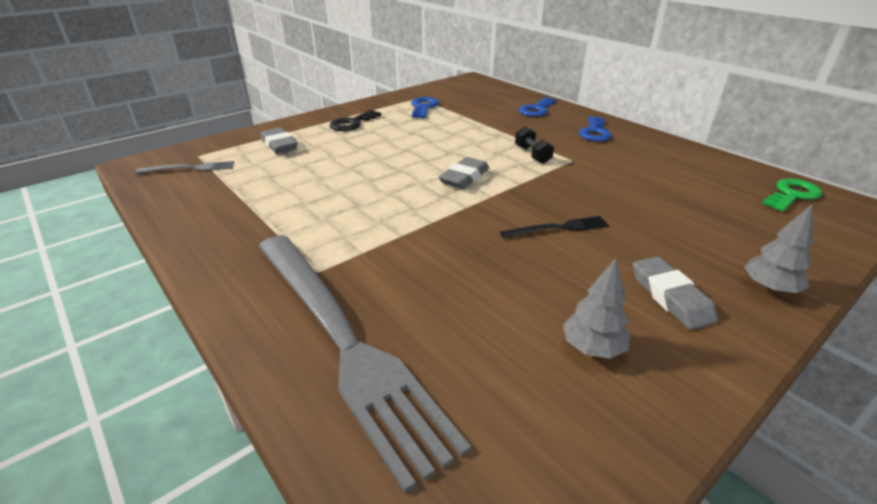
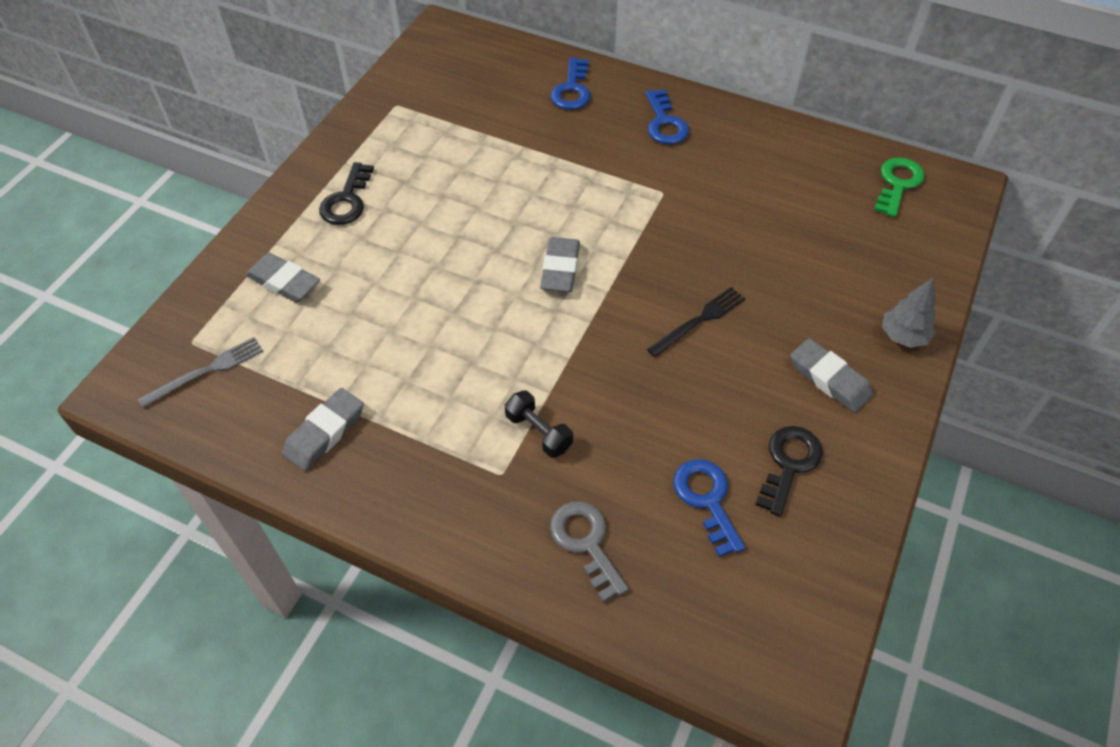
camera: 25 degrees left, 20 degrees up
(221, 213) = (324, 432): none -> grey eraser
(343, 340) = (586, 543): grey fork -> grey key
(423, 107) = (419, 129): blue key -> blue key (706, 499)
(532, 155) = (614, 196): black dumbbell -> black dumbbell (539, 432)
(592, 348) = (789, 464): grey tree -> black key

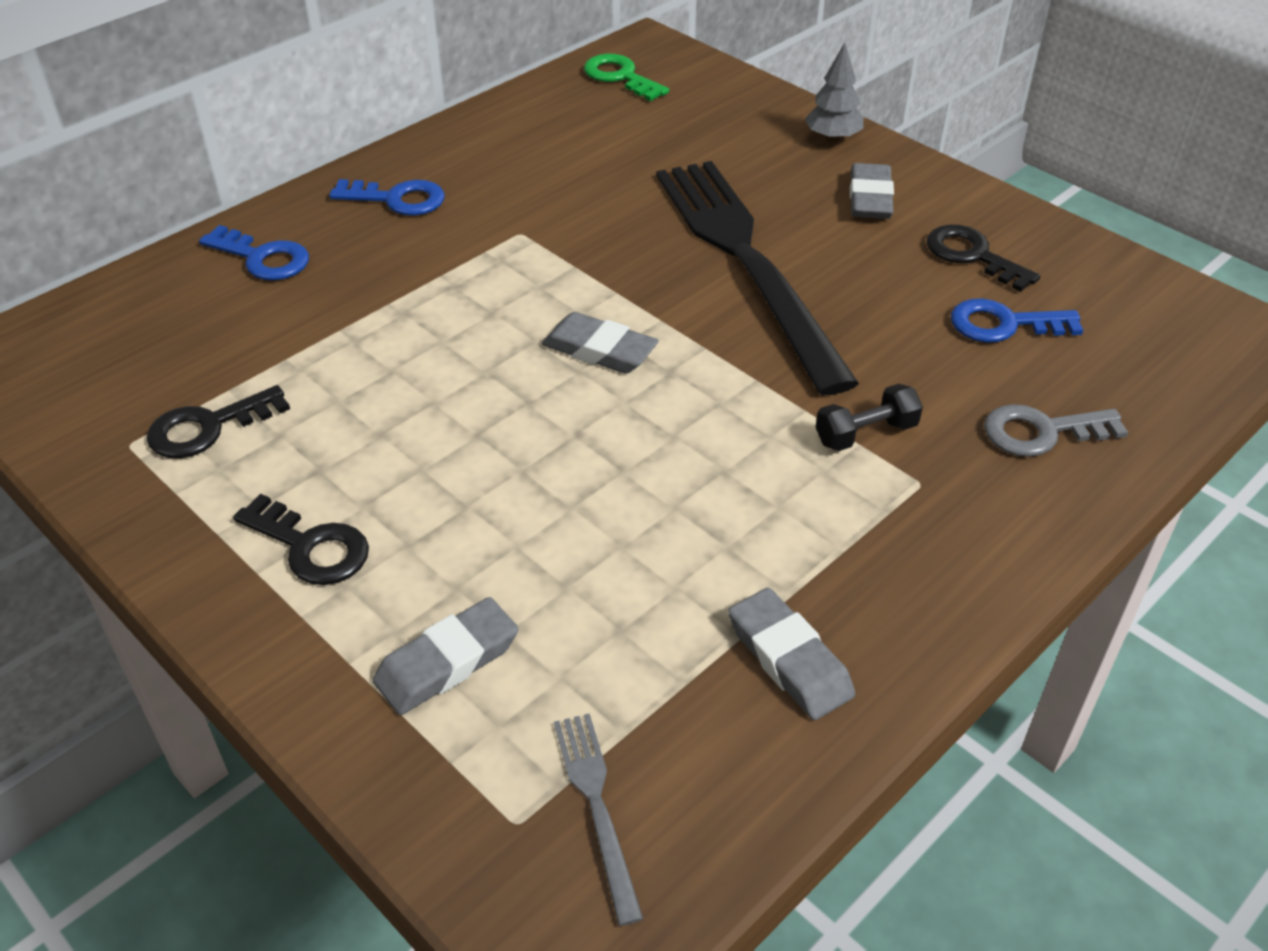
camera: 70 degrees left, 10 degrees down
(419, 127) = (207, 428): none -> black key
(699, 320) = (746, 261): black fork -> black fork, size x2.49
(829, 379) = (870, 198): grey eraser -> grey eraser turned 60 degrees counterclockwise

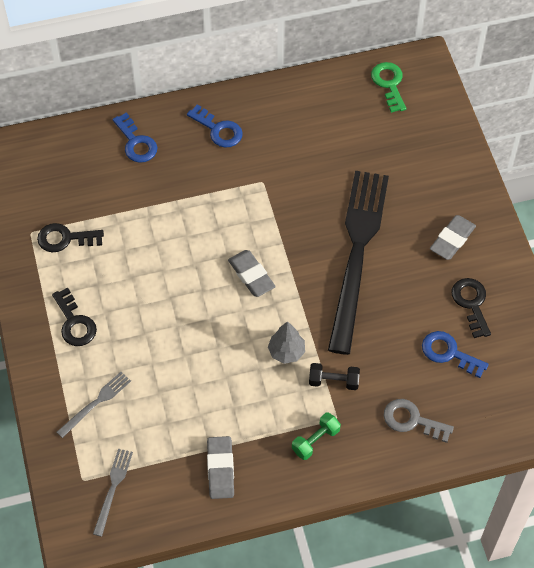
camera: 30 degrees right, 15 degrees up
(447, 662) = (96, 403): grey eraser -> grey fork
(832, 138) = (468, 186): grey tree -> grey tree (286, 352)
(918, 531) = (315, 440): none -> green dumbbell

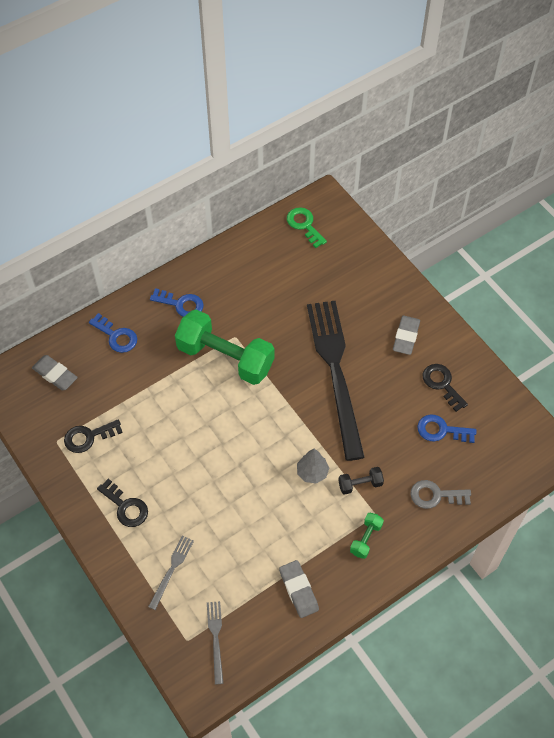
camera: 20 degrees left, 0 degrees up
(242, 201) = (225, 358): none -> green dumbbell
(251, 275) = (258, 418): grey eraser -> grey eraser (55, 374)

